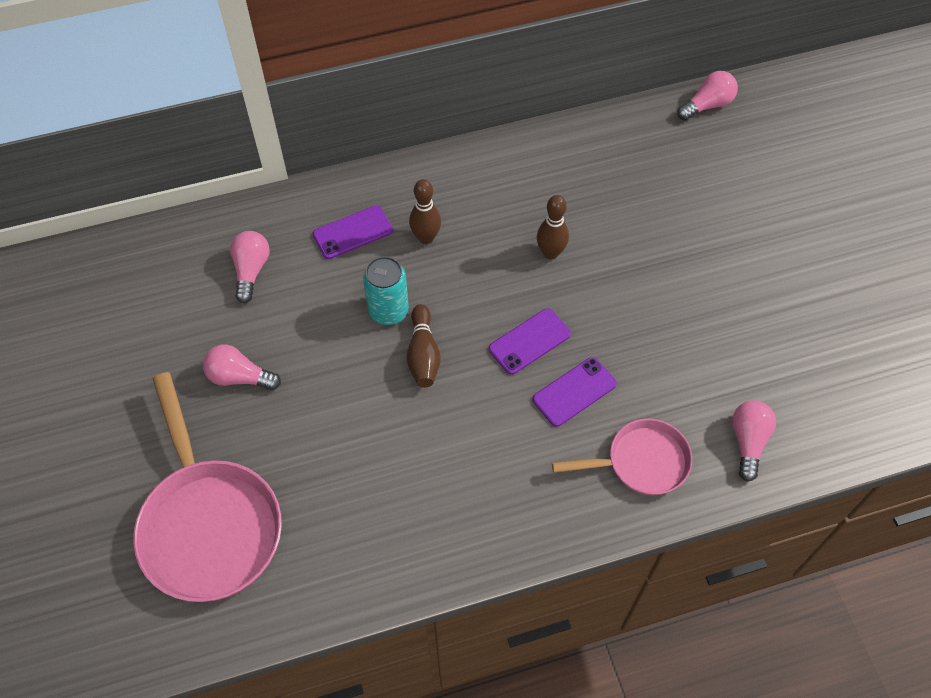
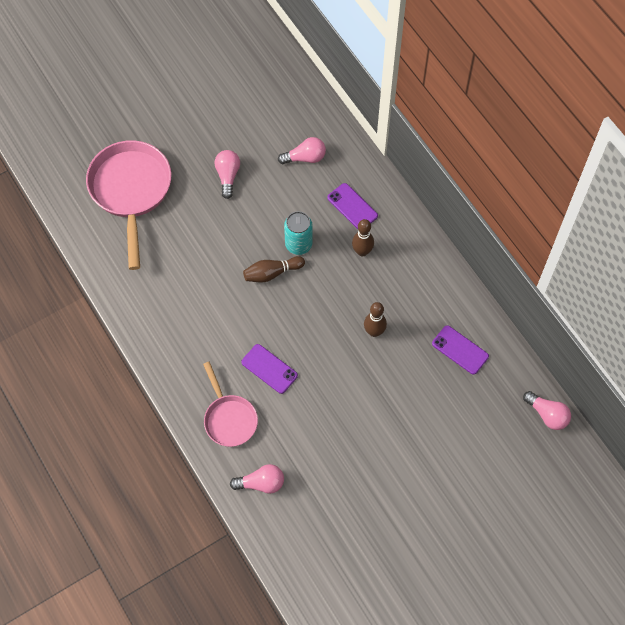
camera: 75 degrees right, 5 degrees up
(209, 524) = (131, 191): pink pan -> pink pan turned 120 degrees clockwise
(529, 341) = (299, 334): purple phone -> purple phone (460, 350)

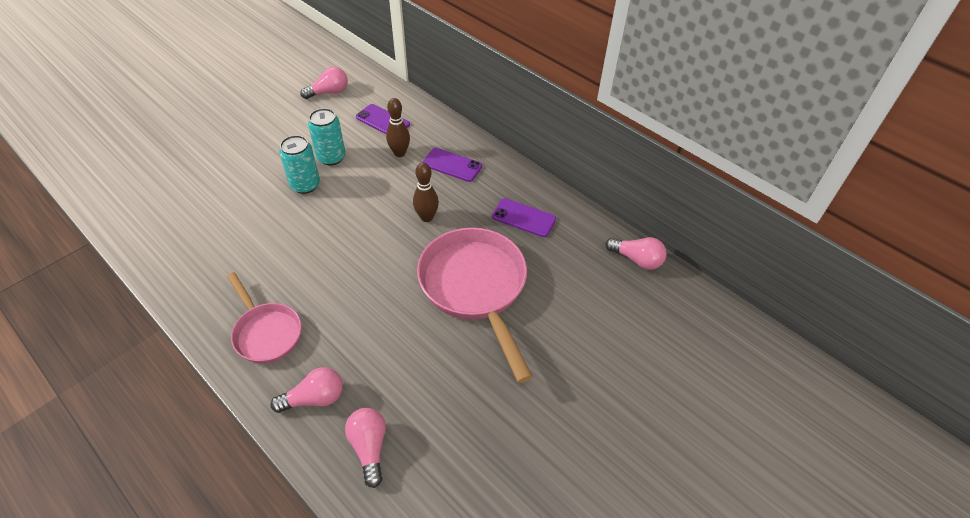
camera: 15 degrees left, 15 degrees down
(131, 191) = (144, 141): pink pan -> pink pan (475, 288)
(228, 176) = (250, 116): pink light bulb -> pink light bulb (369, 447)
(269, 369) = (312, 272): purple phone -> purple phone (452, 165)
(272, 273) = (305, 185): brown bowling pin -> turquoise can

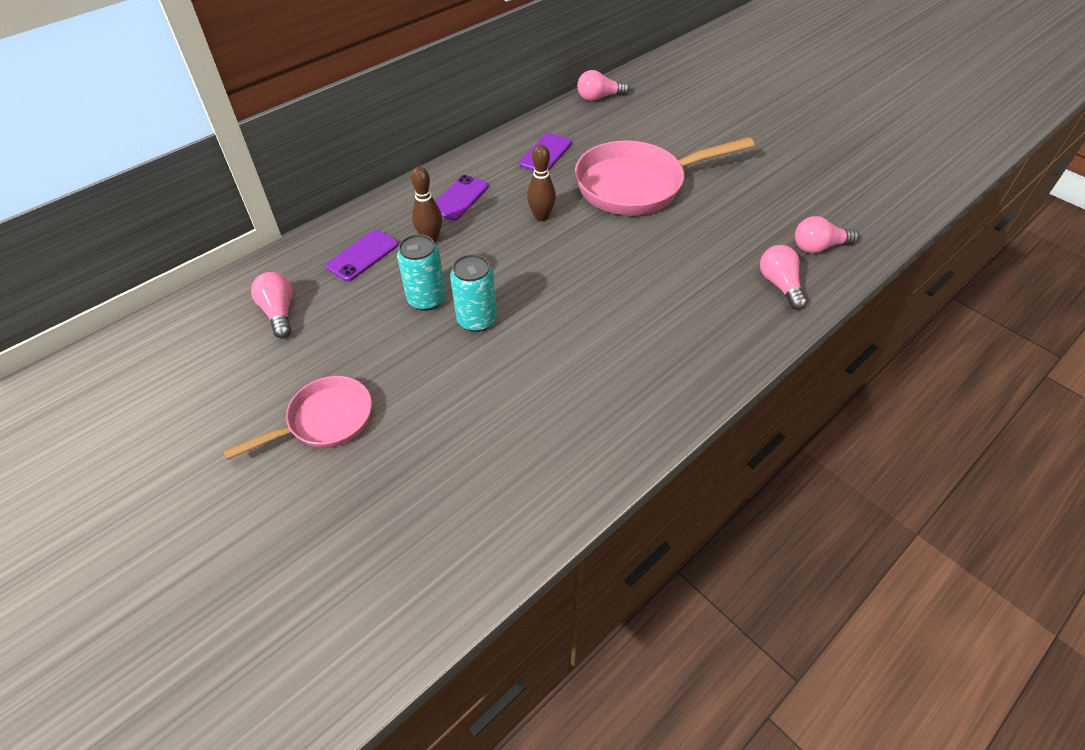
camera: 85 degrees left, 0 degrees up
(266, 332) = (709, 329): pink pan -> pink pan (325, 421)
(636, 259) = (599, 97): pink light bulb -> pink light bulb turned 135 degrees counterclockwise

